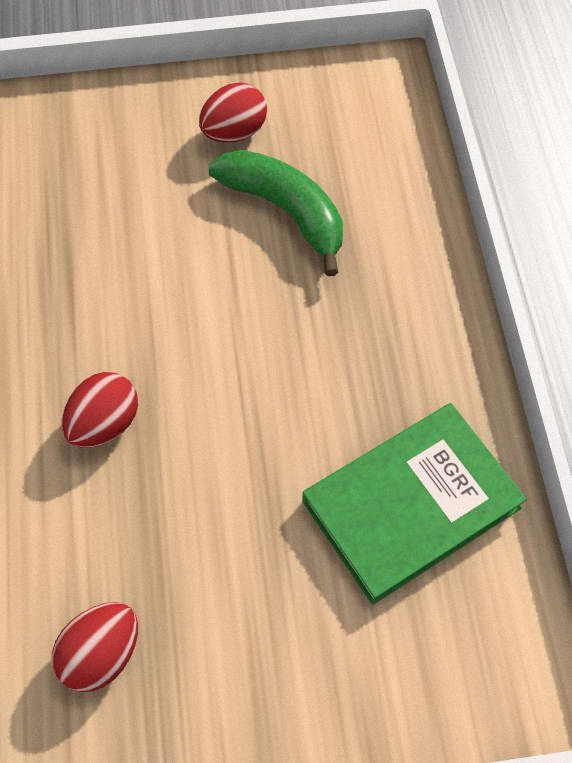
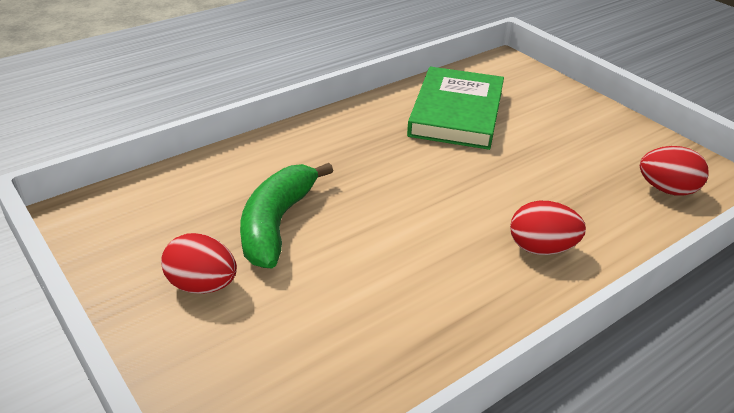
camera: 120 degrees left, 25 degrees down
(411, 505) = (456, 113): green book -> green book turned 75 degrees clockwise

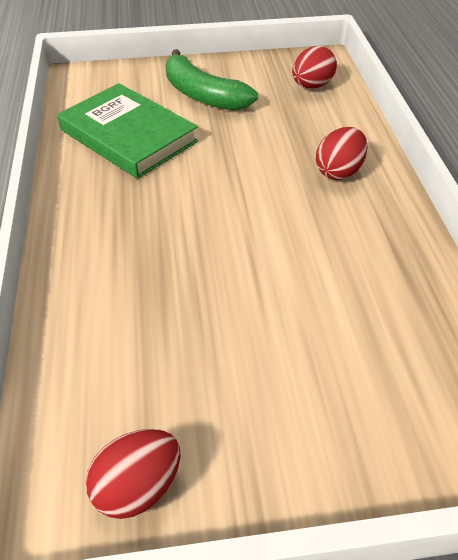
camera: 60 degrees left, 10 degrees up
(202, 285) = (262, 414): red egg -> red egg (138, 486)
(277, 224) = (203, 320): green banana -> green banana (203, 95)

